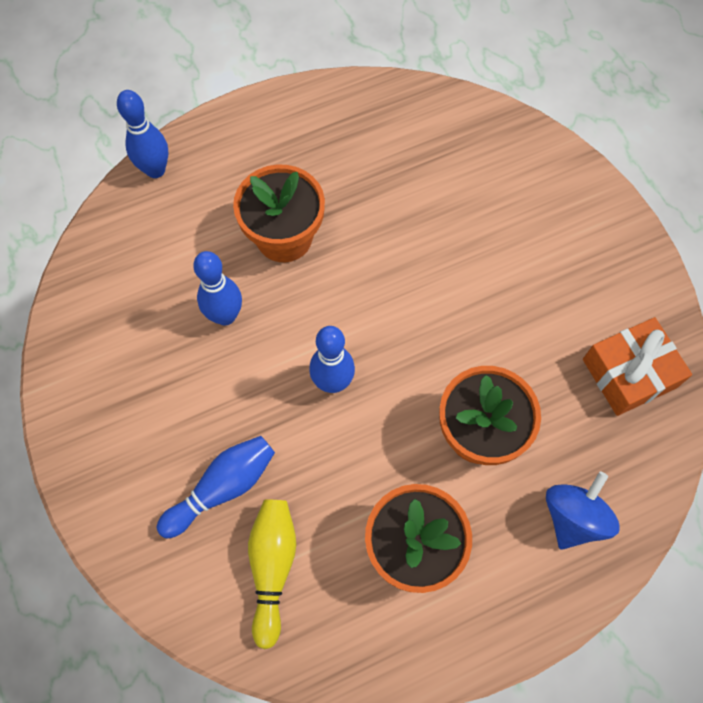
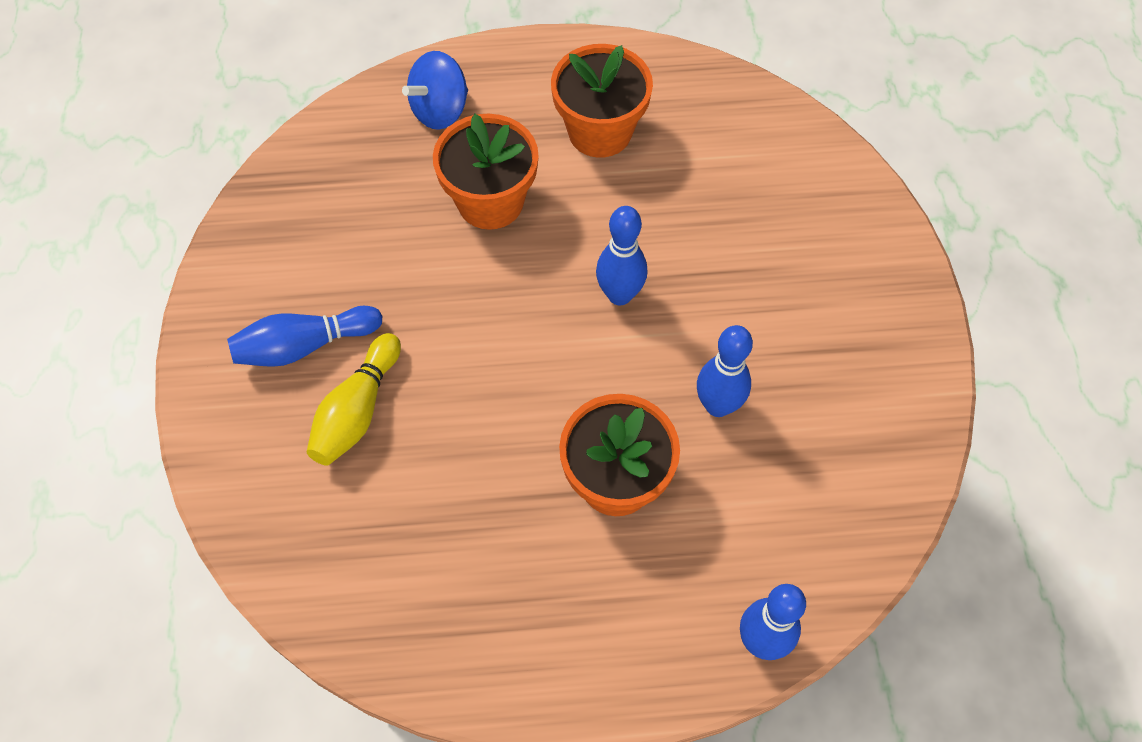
camera: 160 degrees left, 5 degrees down
(222, 488) = (767, 233): blue bowling pin -> blue bowling pin (304, 346)
(272, 567) = (736, 155): yellow bowling pin -> yellow bowling pin (357, 411)
(629, 373) = (307, 207): orange gift -> none

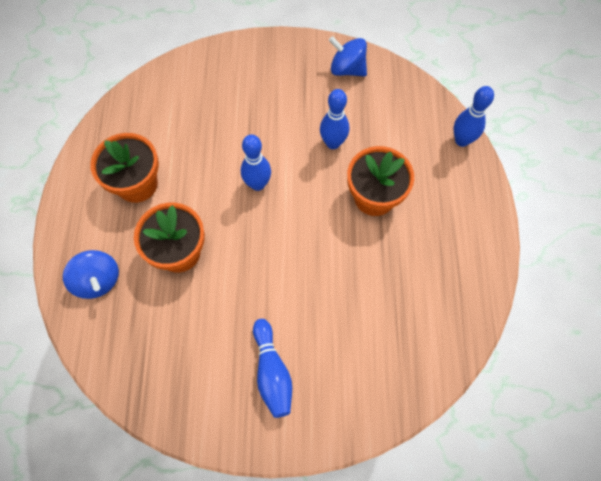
camera: 85 degrees left, 5 degrees up
(357, 411) = (321, 338): yellow bowling pin -> none
(887, 421) = (347, 69): none -> blue spinning top

